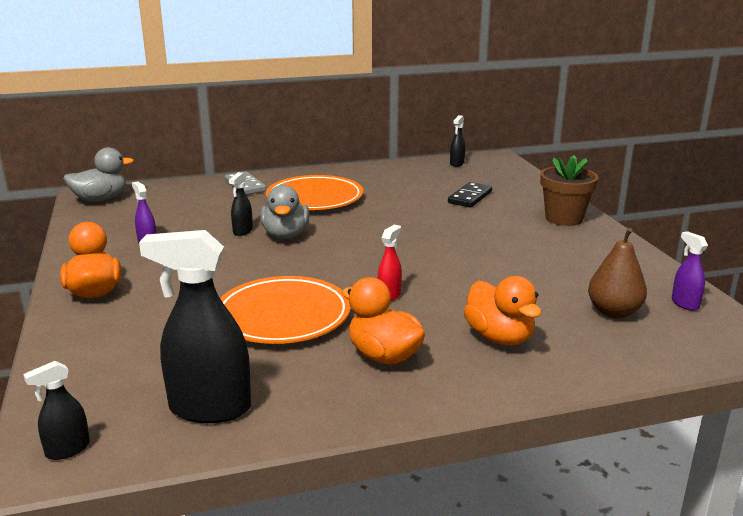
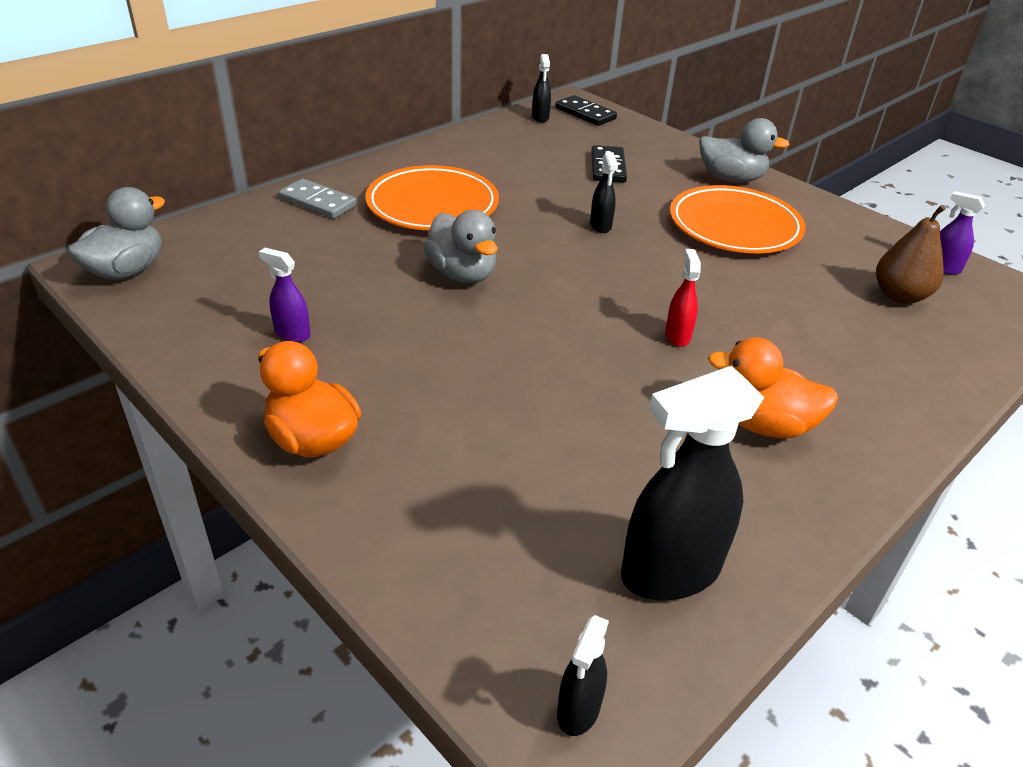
camera: 30 degrees left, 15 degrees up
(242, 231) = (400, 280): black spray bottle -> black spray bottle (600, 225)
(283, 316) = (597, 402): orange plate -> orange plate (734, 226)
(495, 166) = (585, 113): none -> black domino
(499, 337) = (840, 361): orange duck -> none
(564, 218) = (731, 179): brown flower pot -> grey duck

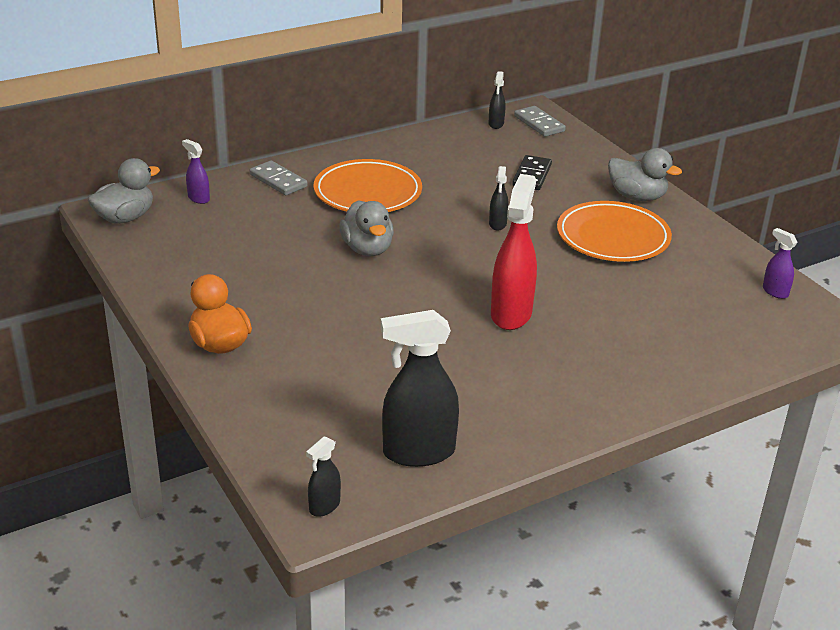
camera: 15 degrees right, 5 degrees down
(292, 334) = (227, 276): purple spray bottle -> purple spray bottle (198, 198)
(585, 113) = (539, 124): black domino -> grey domino
(677, 336) = (511, 314): red spray bottle -> red spray bottle, size x2.05
(763, 424) = (538, 381): orange duck -> none
(899, 296) = (717, 309): brown pear -> none

